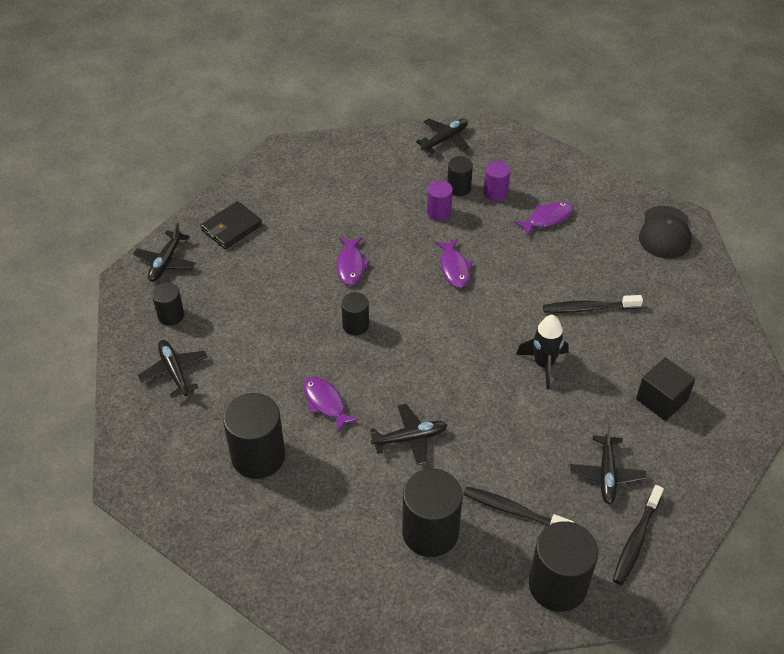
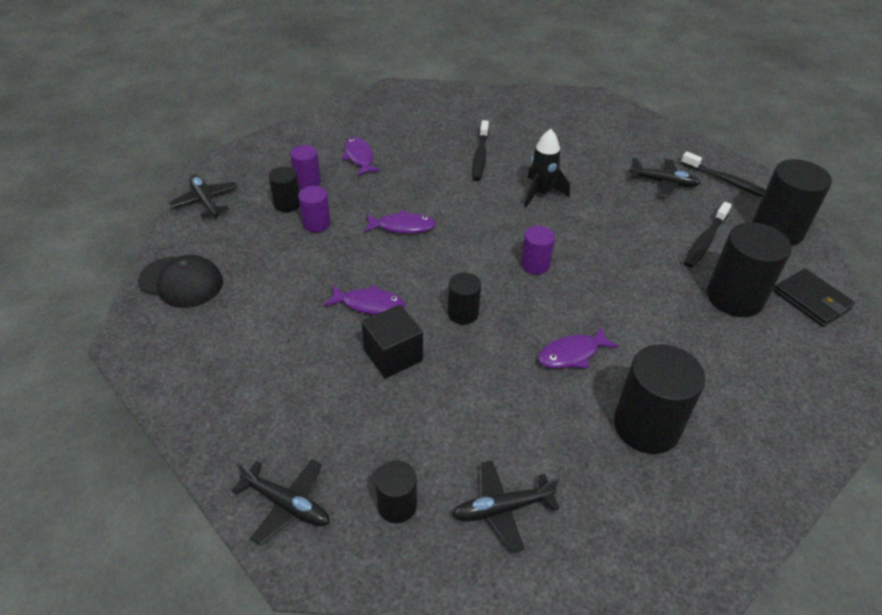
camera: 80 degrees left, 5 degrees down
(231, 227) = (252, 415): black wallet -> black wallet (811, 300)
(410, 438) = (623, 294): black plane -> none
(431, 369) = (535, 265): none -> purple cylinder
(661, 400) = (587, 141): black cube -> black cube (393, 355)
(665, 233) = (405, 101): black cap -> black cap (181, 282)

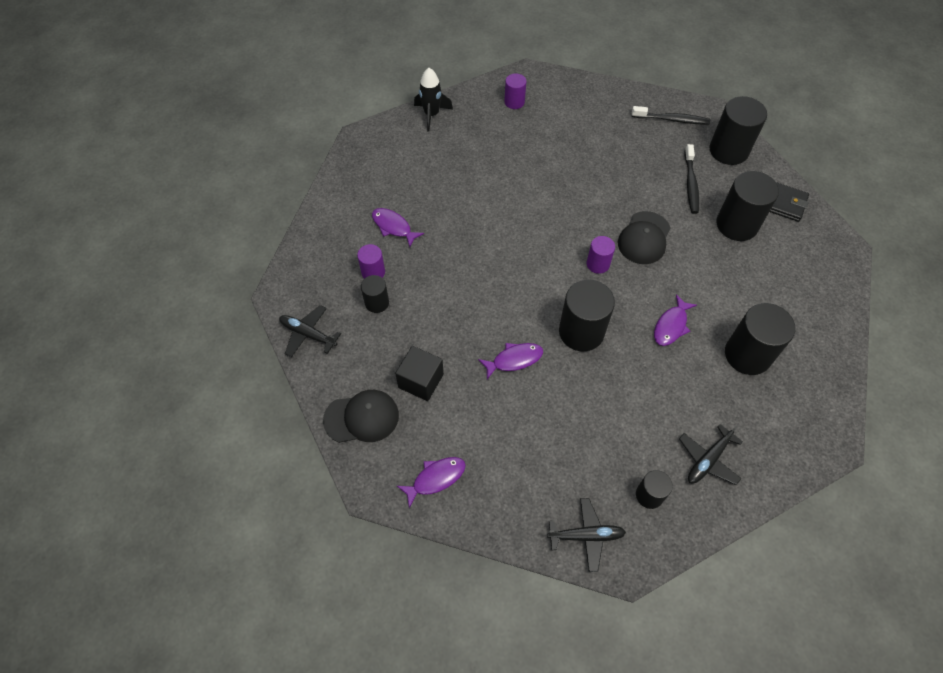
camera: 30 degrees left, 15 degrees up
(316, 224) = (416, 309): purple cylinder -> purple cylinder (514, 102)
(393, 355) = (563, 391): black cube -> black cube (421, 381)
(402, 226) = (481, 278): purple fish -> purple fish (435, 478)
(463, 313) = (581, 332): black cylinder -> black cylinder, size x1.84
(480, 156) = (485, 179): black toothbrush -> none
(541, 193) = (555, 195): black rocket -> black rocket (431, 115)
(608, 264) = (644, 238): none -> black cap
(663, 183) = (631, 142): black plane -> none

